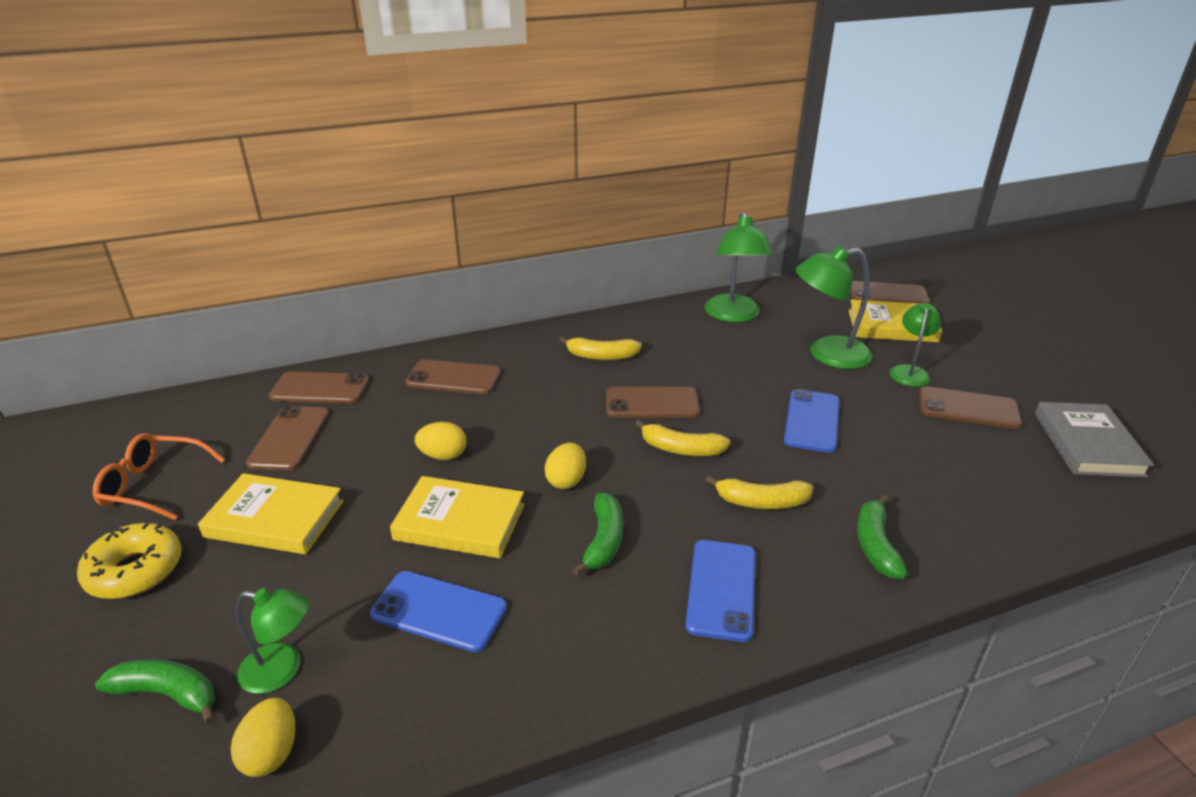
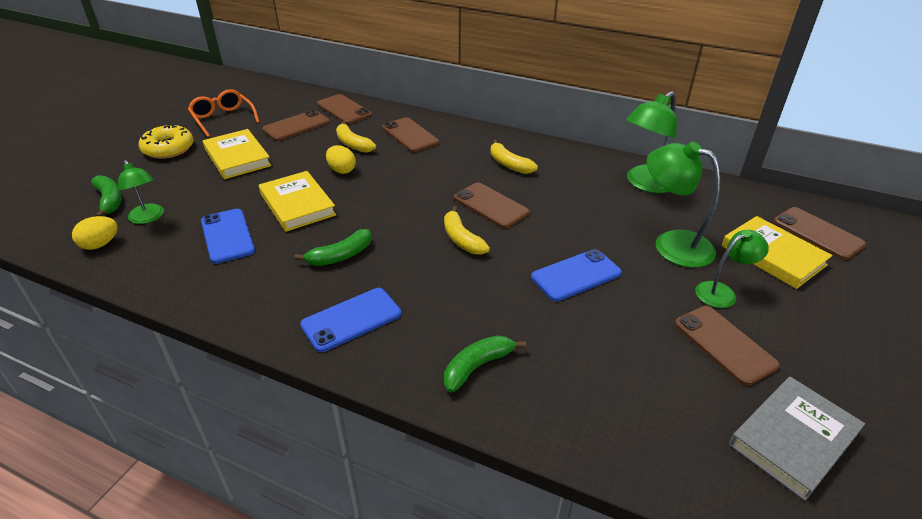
camera: 45 degrees right, 5 degrees up
(566, 480) = (374, 216): yellow egg -> none
(762, 502) = (454, 296): yellow banana -> yellow banana (353, 144)

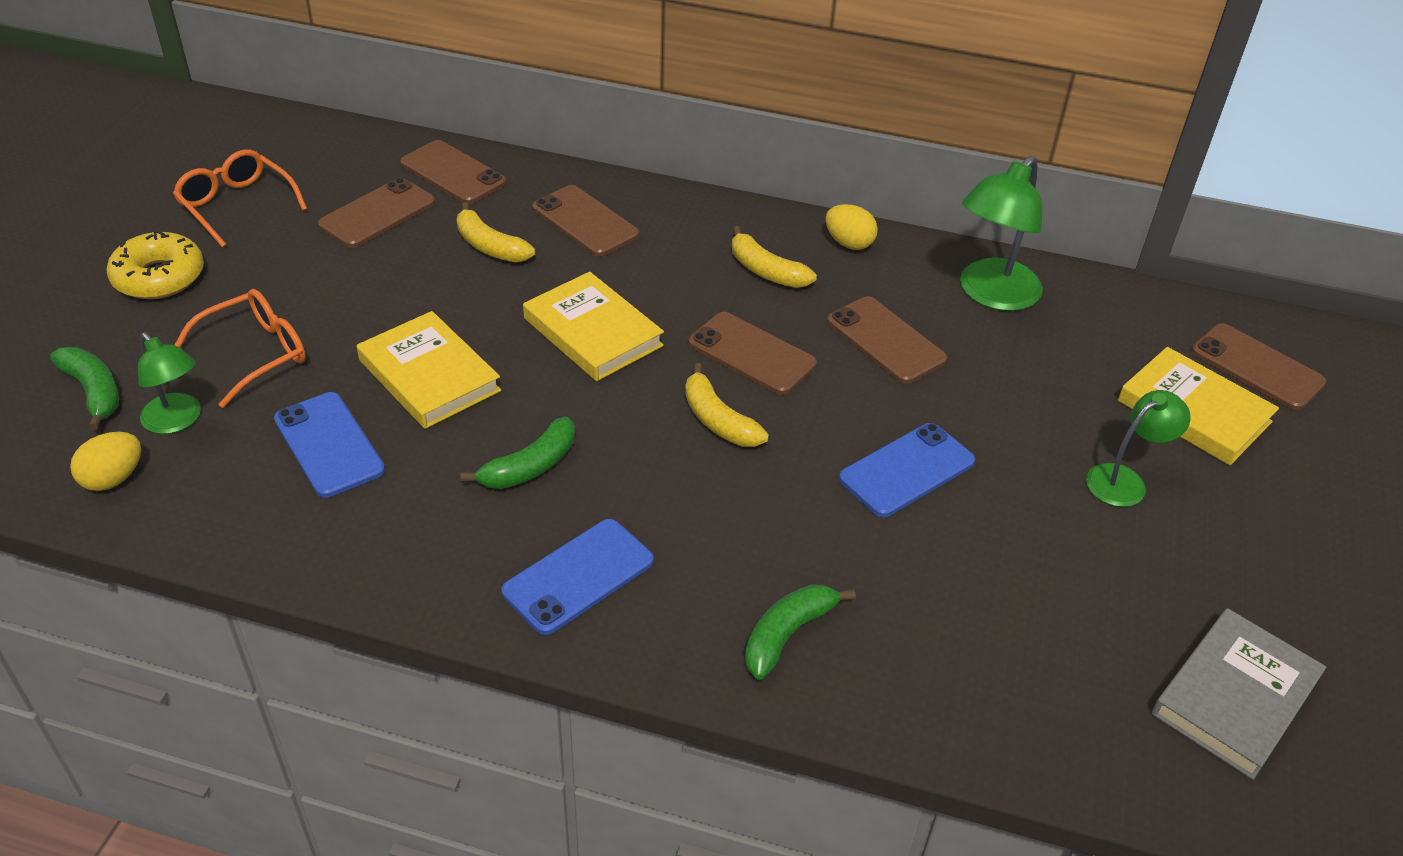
camera: 10 degrees left, 5 degrees up
(205, 188) = (255, 354): none -> orange glasses
(237, 157) = (292, 287): yellow book -> yellow book (593, 332)
(342, 170) = (485, 302): yellow egg -> yellow egg (848, 243)
(672, 244) = (1044, 403): green lamp -> none
(724, 344) = (1134, 565): brown phone -> brown phone (885, 340)

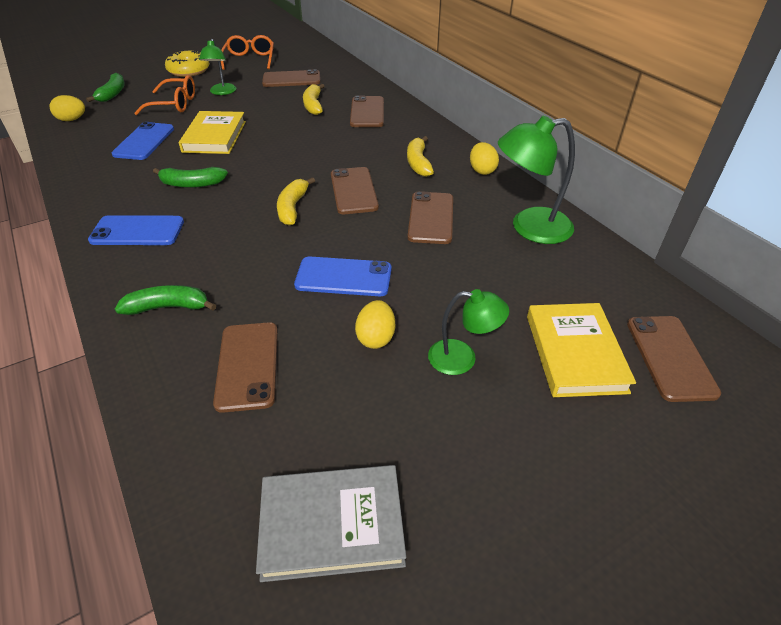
camera: 45 degrees right, 0 degrees up
(177, 421) = (117, 112): green lamp -> green lamp (222, 92)
(453, 173) = (343, 77): brown phone -> brown phone (248, 365)
(593, 332) = (300, 151): yellow book -> none
(1031, 513) = (376, 337): none -> yellow egg

